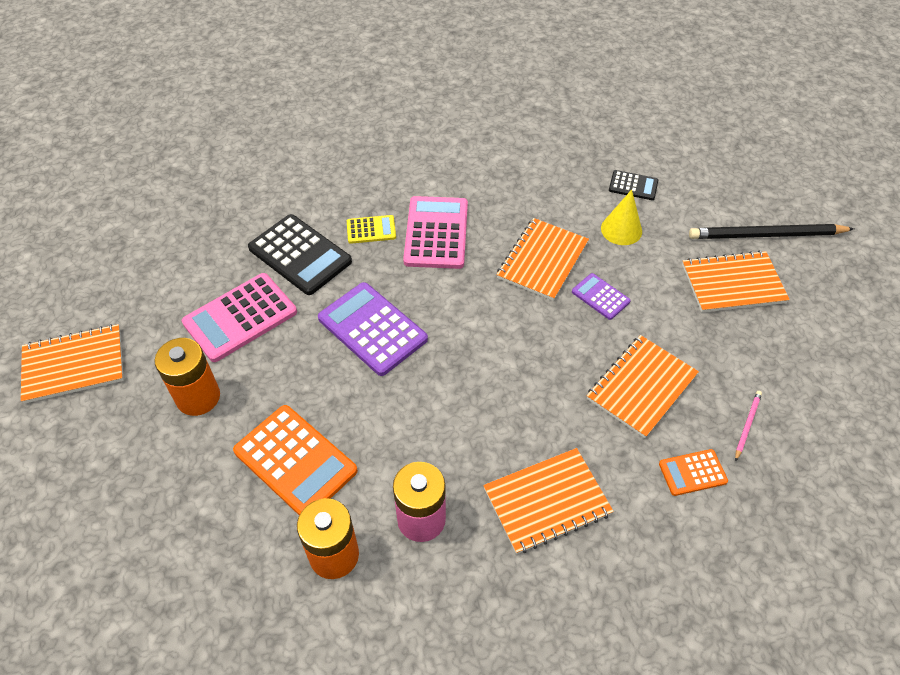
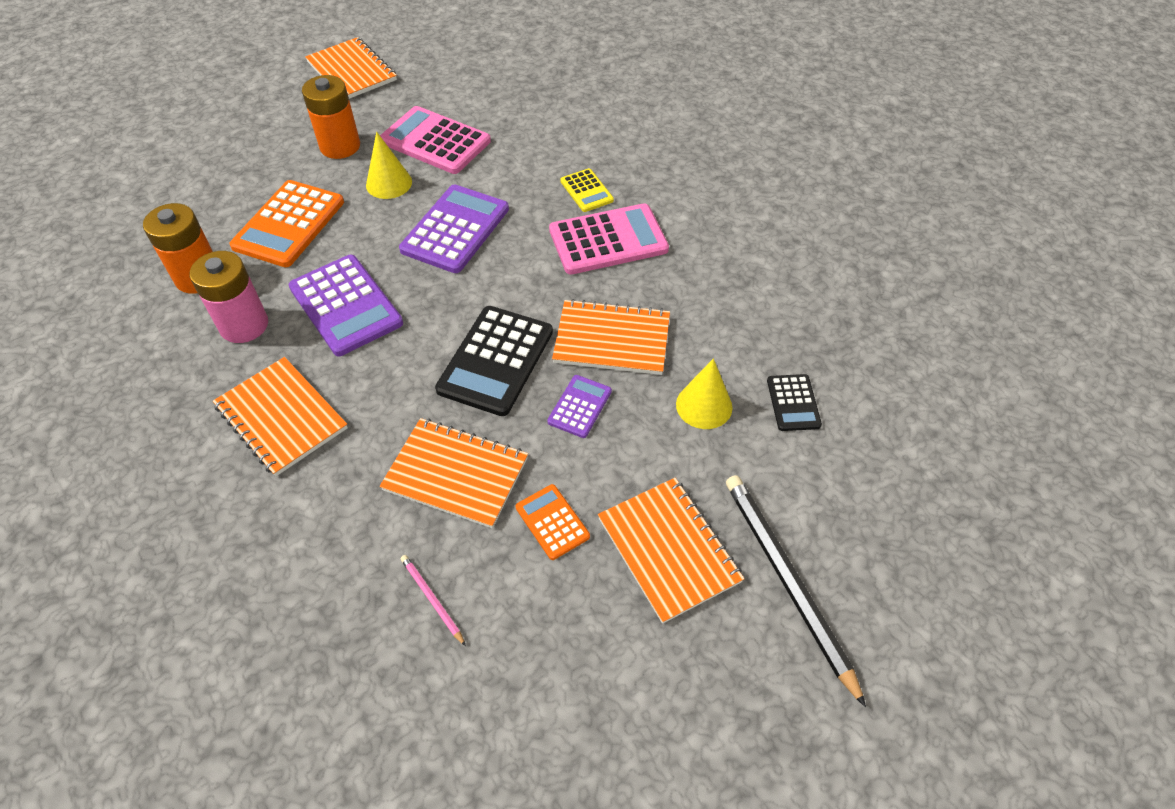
camera: 70 degrees right, 0 degrees up
(280, 366) = (389, 183): none -> yellow cone
(300, 255) = (528, 153): black calculator -> black calculator (495, 360)
(431, 430) = (345, 305): none -> purple calculator
(692, 472) = (346, 548): orange calculator -> orange calculator (552, 522)
(747, 425) = (432, 599): pink pencil -> pink pencil turned 135 degrees counterclockwise

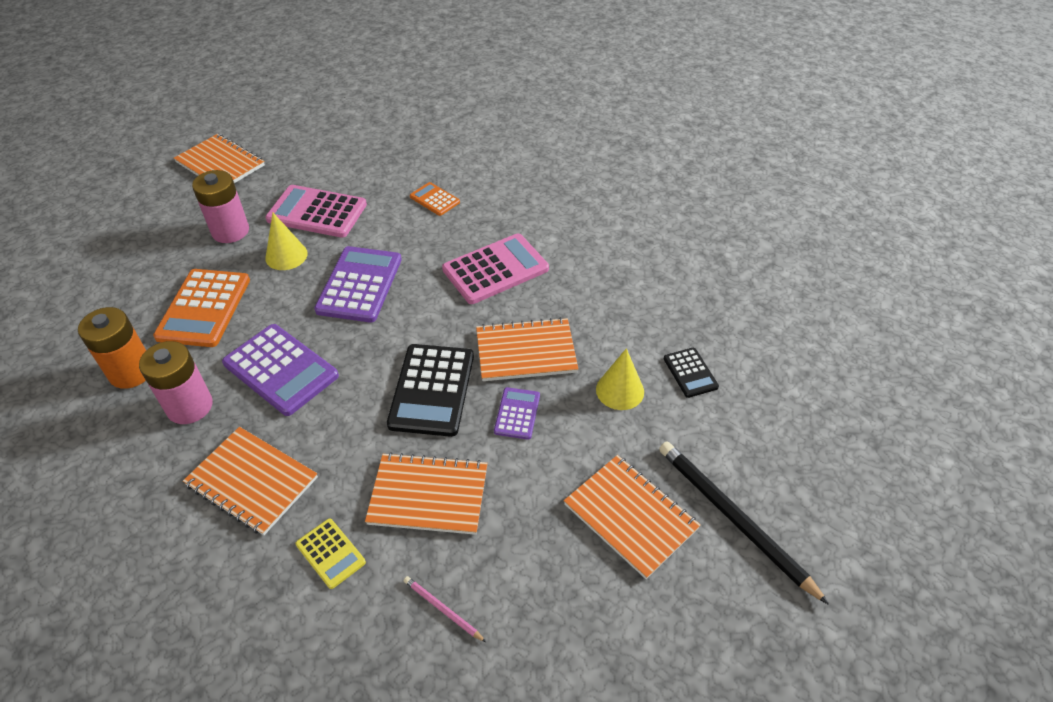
camera: 15 degrees left, 5 degrees down
(340, 146) = (230, 231): orange battery -> pink battery
(552, 522) = (526, 516): orange calculator -> orange calculator (434, 199)
(586, 191) = (464, 231): yellow calculator -> yellow calculator (330, 553)

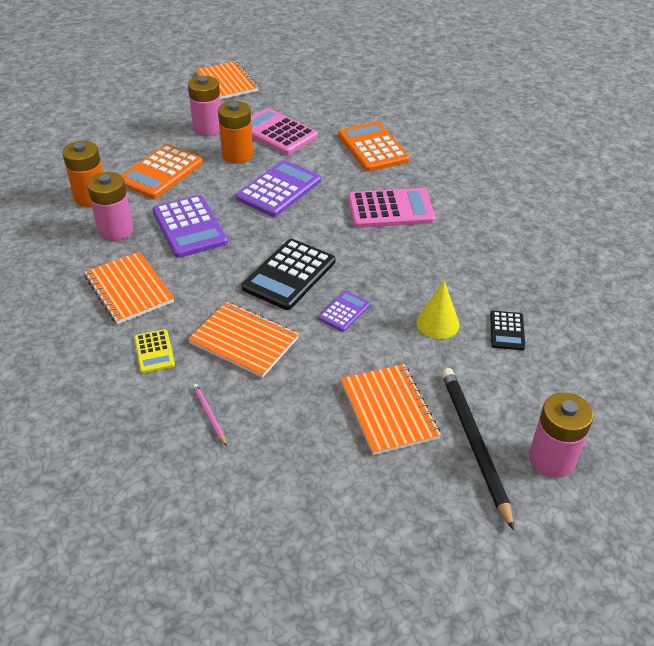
camera: 25 degrees right, 5 degrees down
(286, 255) = (237, 155): yellow cone -> orange battery
(434, 199) = (372, 147): orange calculator -> orange calculator, size x1.89
(526, 352) = (378, 272): orange notebook -> none
(812, 504) = (551, 459): none -> pink battery

